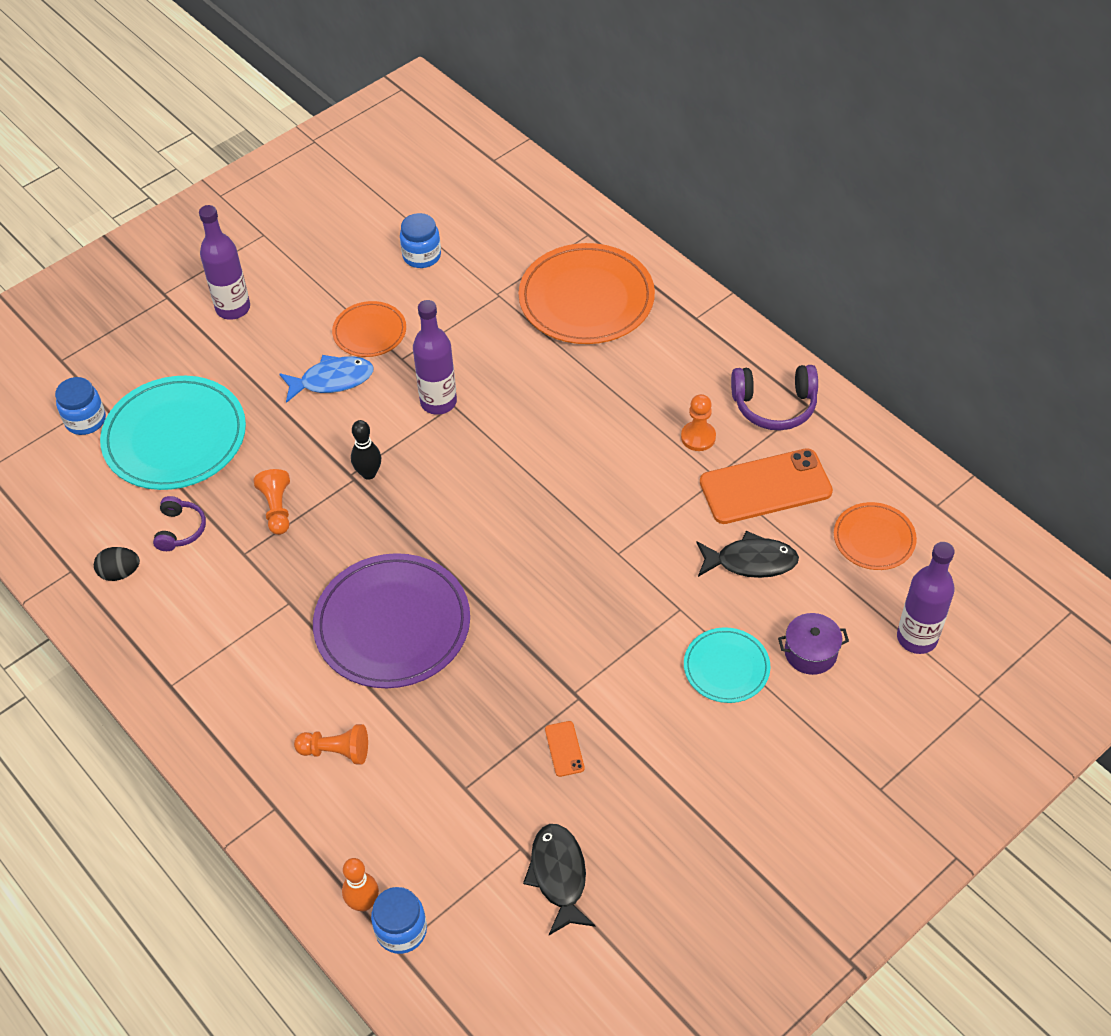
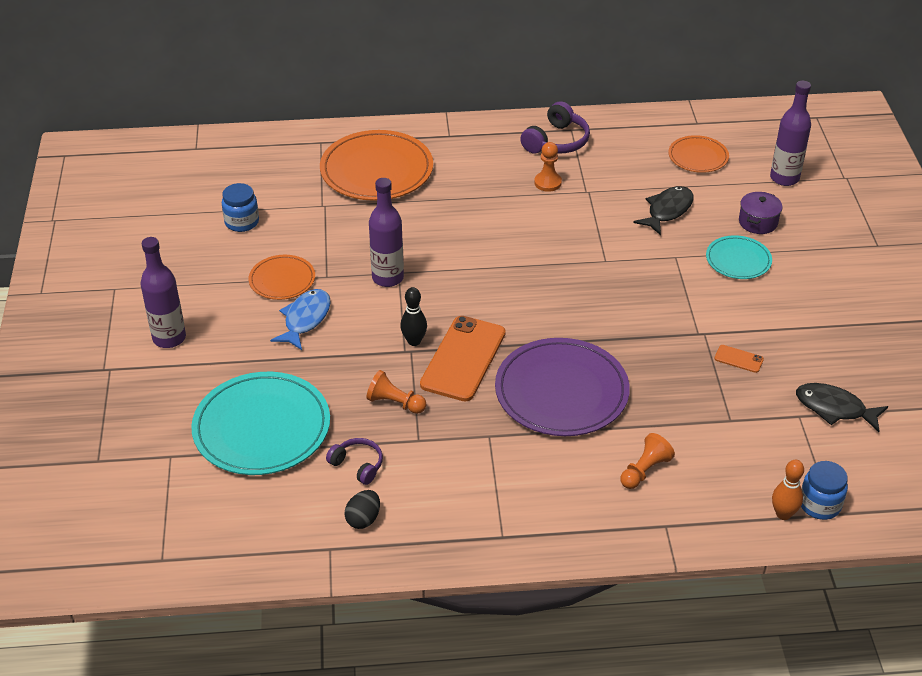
camera: 55 degrees left, 10 degrees down
(85, 420) = (182, 473): blue jar -> none
(765, 487) = (616, 176): orange phone -> orange phone (463, 358)

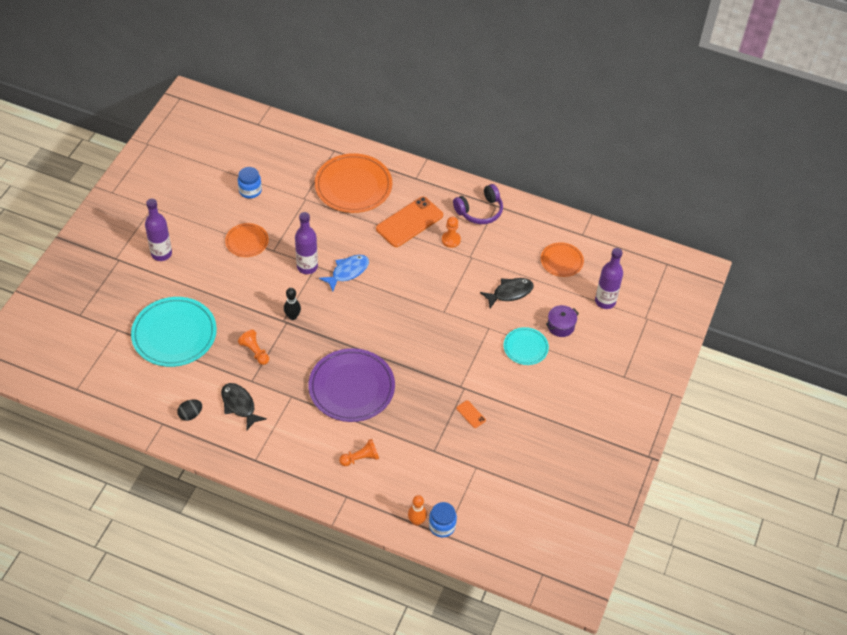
camera: 25 degrees right, 10 degrees up
(305, 319) = (242, 274): blue fish -> blue fish (348, 272)
(358, 465) = (209, 381): purple headphones -> none
(463, 358) = (312, 340): orange phone -> orange phone (409, 222)
(834, 408) = (501, 472): black fish -> black fish (239, 405)

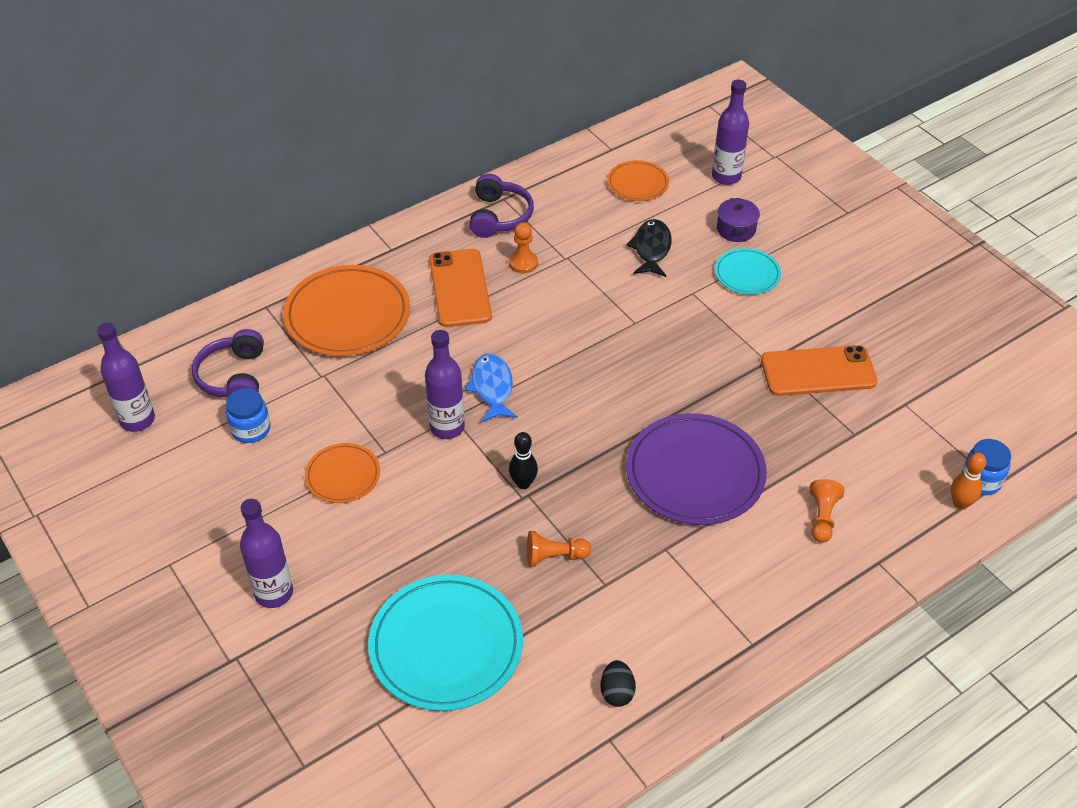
camera: 55 degrees left, 5 degrees down
(225, 145) = (137, 420): none -> purple bottle
(239, 405) = (640, 620): black fish -> none
(278, 165) = (233, 377): none -> purple headphones
(471, 414) = (818, 371): orange phone -> orange phone, size x2.38

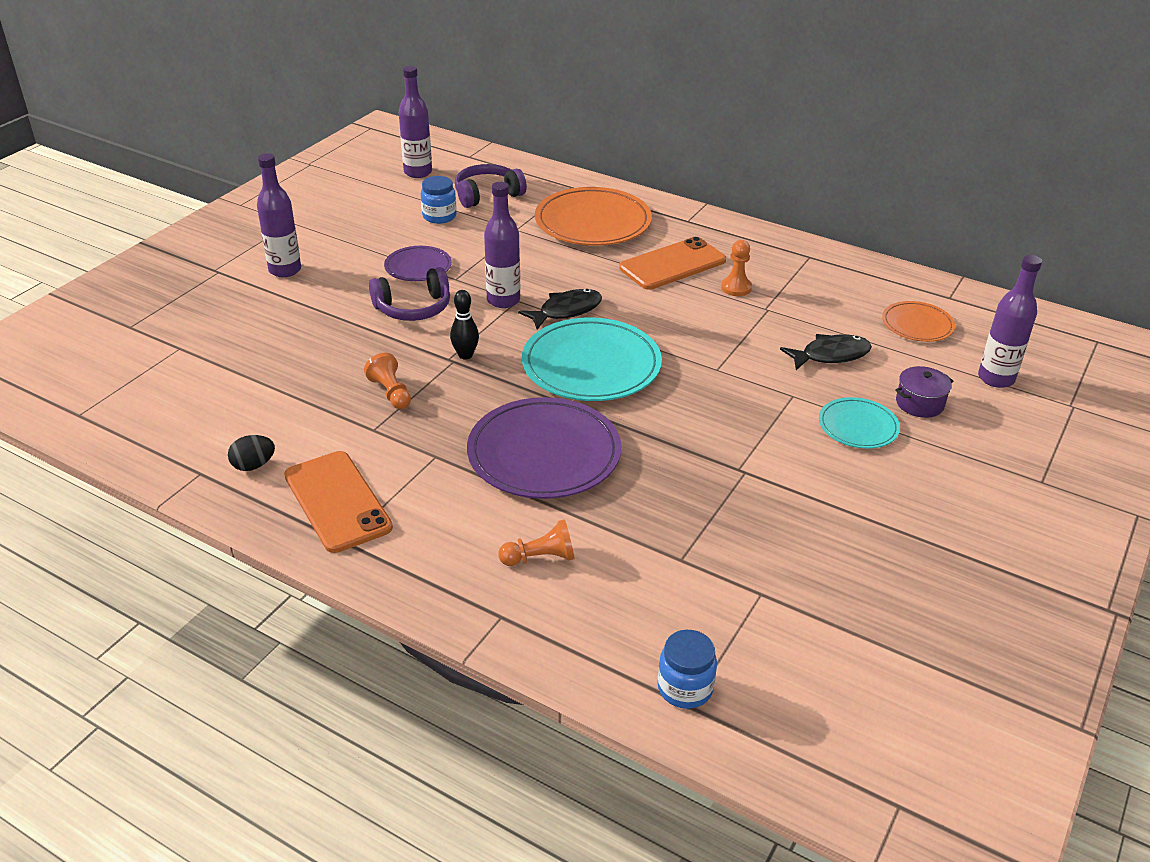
camera: 65 degrees right, 10 degrees down
(343, 475) = (418, 267): orange plate -> purple plate
(446, 646) = (267, 361): turquoise plate -> turquoise plate (591, 365)
(492, 388) = (566, 311): blue fish -> black fish
(499, 216) = (784, 260): purple headphones -> purple headphones (413, 308)
(818, 371) = (755, 510): orange phone -> orange phone (337, 501)
(960, 503) = (634, 674): orange bowling pin -> none

